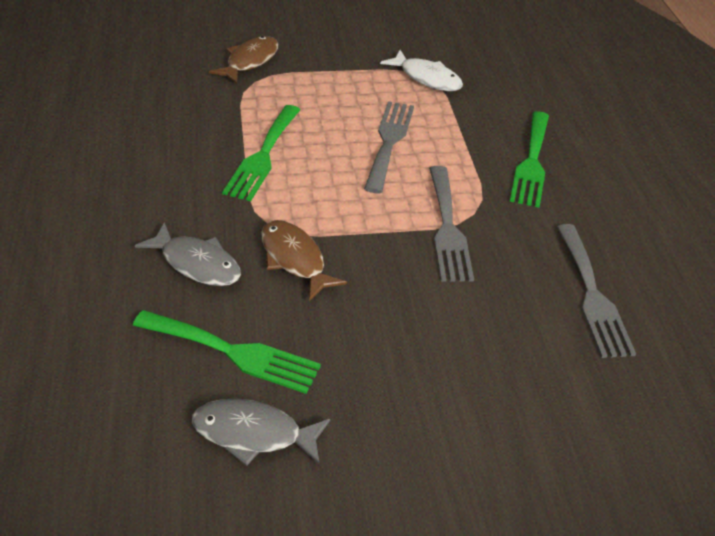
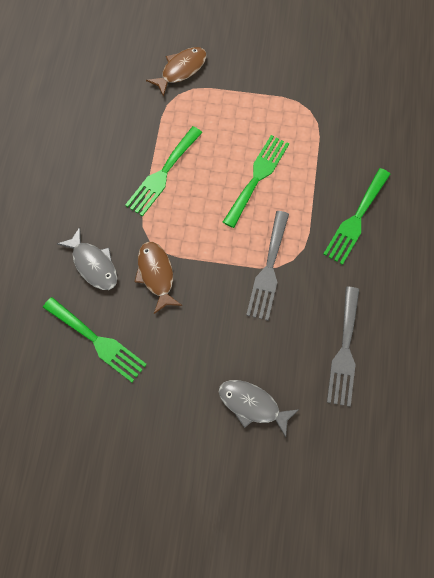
camera: 20 degrees right, 25 degrees up
(253, 433) = (93, 402): grey fish -> grey fish (252, 405)
(389, 142) = (257, 177): grey fork -> green fork
(427, 78) = (311, 113): white fish -> none

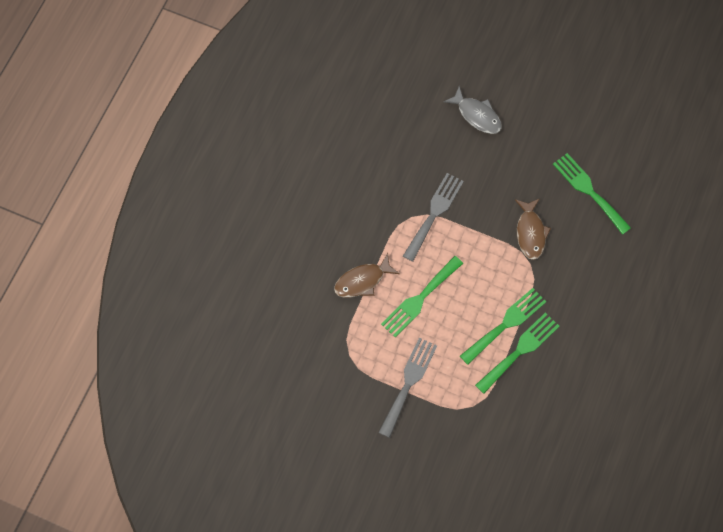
camera: 165 degrees left, 0 degrees up
(93, 264) = (583, 255): grey fish -> none
(181, 70) = (463, 433): brown fish -> brown fish (362, 281)
(344, 351) = (393, 135): grey fork -> grey fork (408, 383)
(356, 219) = (345, 238): green fork -> green fork (520, 350)

